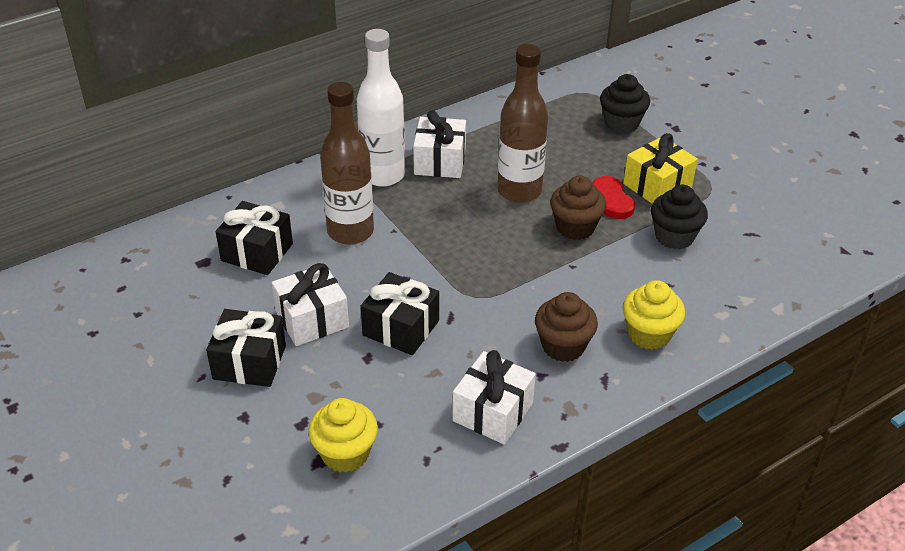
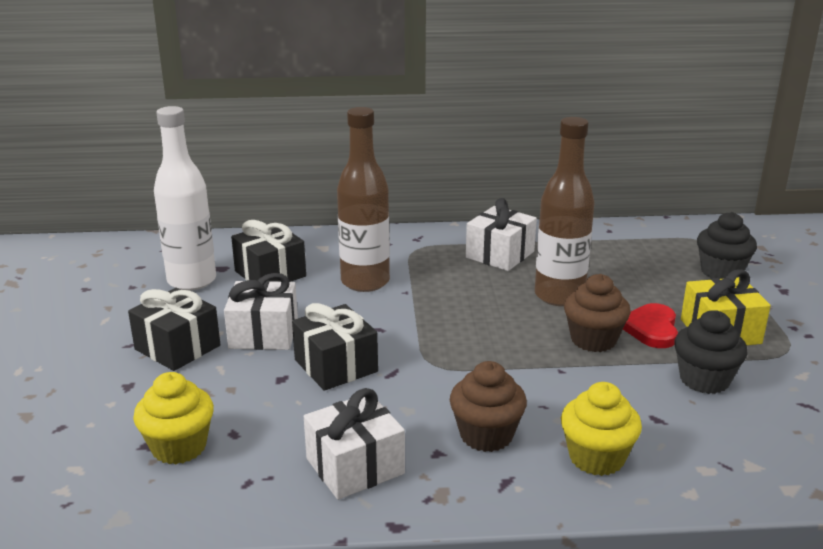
camera: 30 degrees right, 15 degrees down
(383, 175) = (436, 251): white bottle -> white bottle (192, 281)

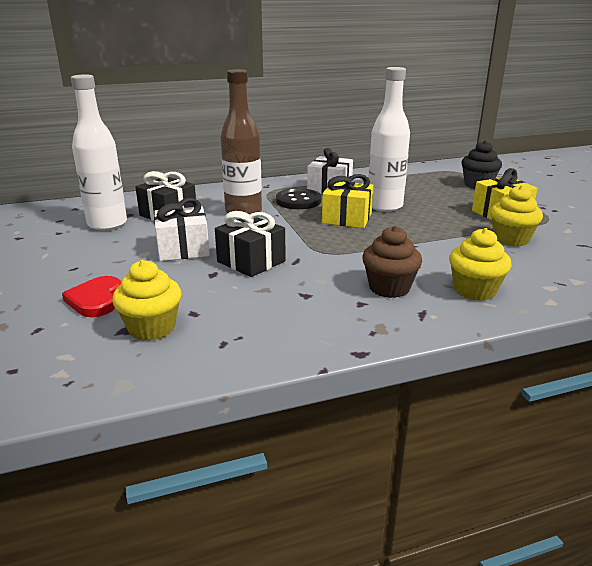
camera: 15 degrees left, 0 degrees up
(177, 347) = (116, 265): black gift -> none
(355, 466) = (304, 320): white gift -> none
(446, 271) = (298, 201): none -> black button
(495, 311) = (347, 218): none -> yellow gift
(559, 296) = (384, 206): brown bottle -> white bottle
(593, 340) = (424, 227): brown cupcake -> none
(651, 329) = (457, 217): red heart -> red heart (96, 300)
(704, 380) = (511, 239): black cupcake -> yellow cupcake

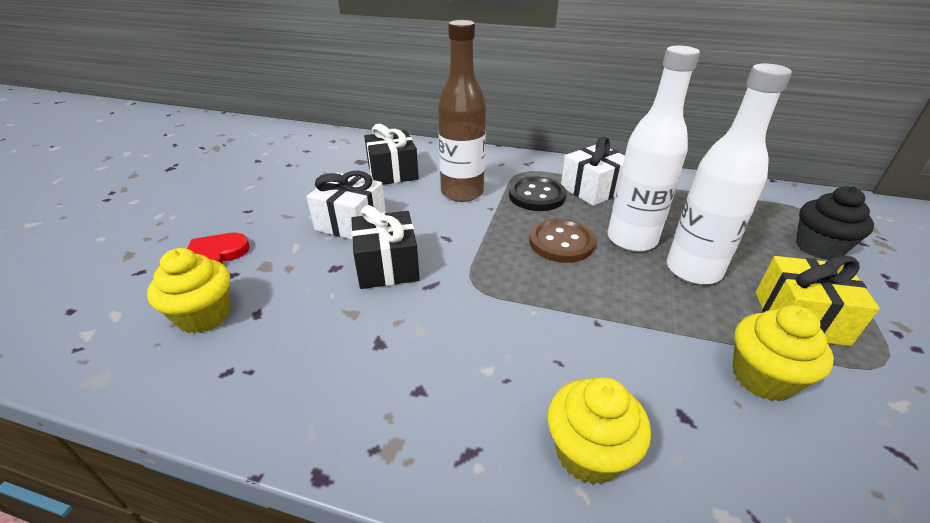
camera: 35 degrees right, 10 degrees up
(107, 224) = (332, 167): white bottle -> white bottle (693, 270)
(347, 218) = (561, 242): yellow gift -> brown button
(389, 288) = (480, 383): brown cupcake -> none

